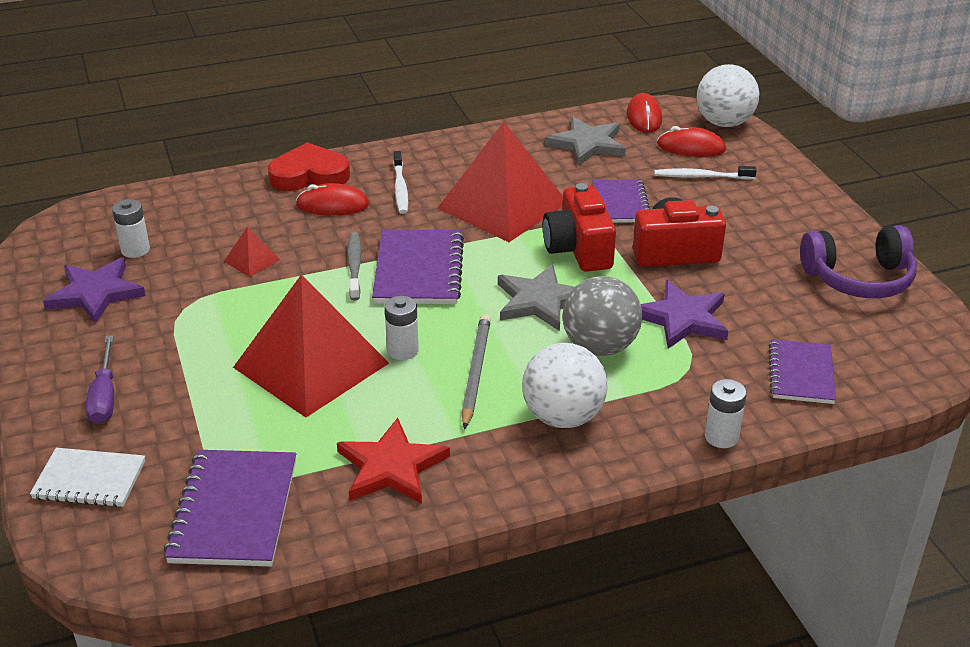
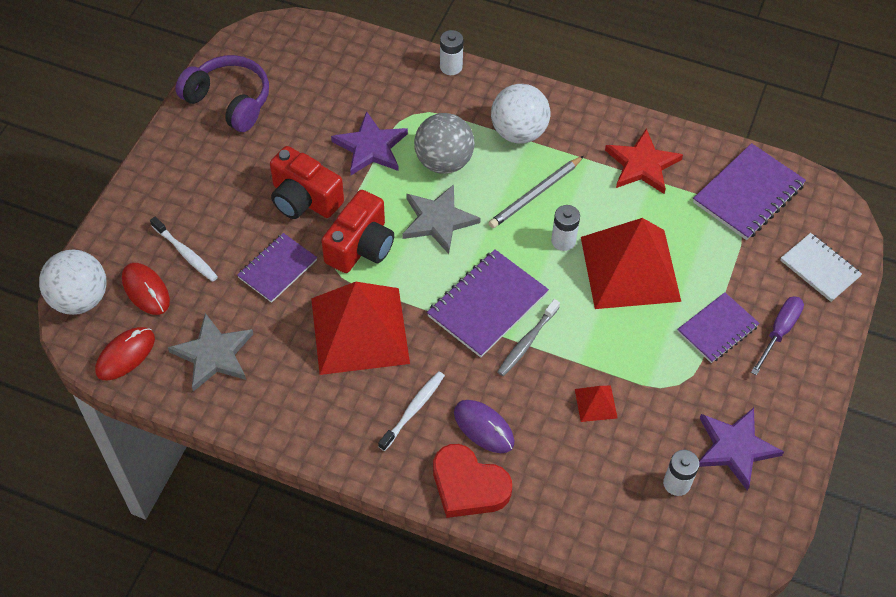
camera: 140 degrees left, 20 degrees up
(333, 205) = (483, 427): red mouse -> purple mouse
(801, 374) = (359, 70): purple notebook -> purple notebook (717, 329)

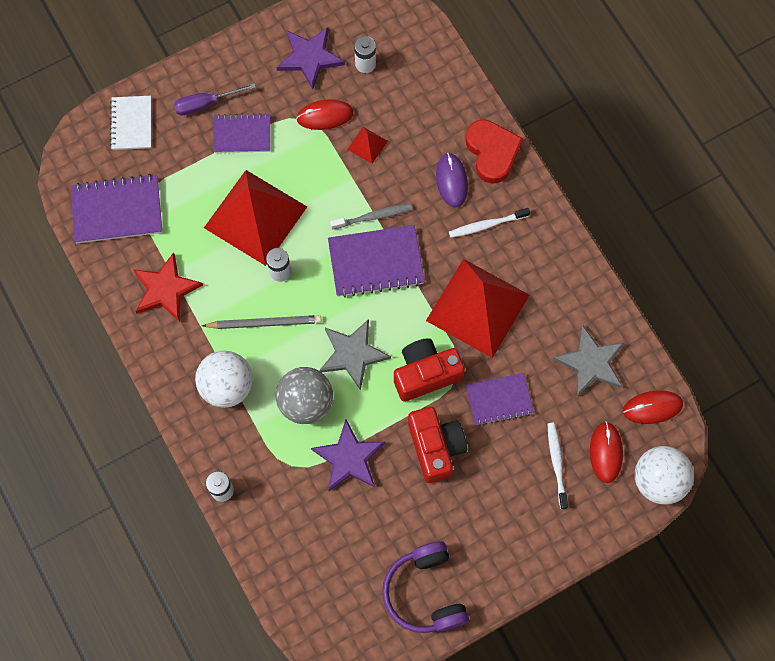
camera: 140 degrees left, 15 degrees up
(662, 401) = (325, 116): none -> red mouse

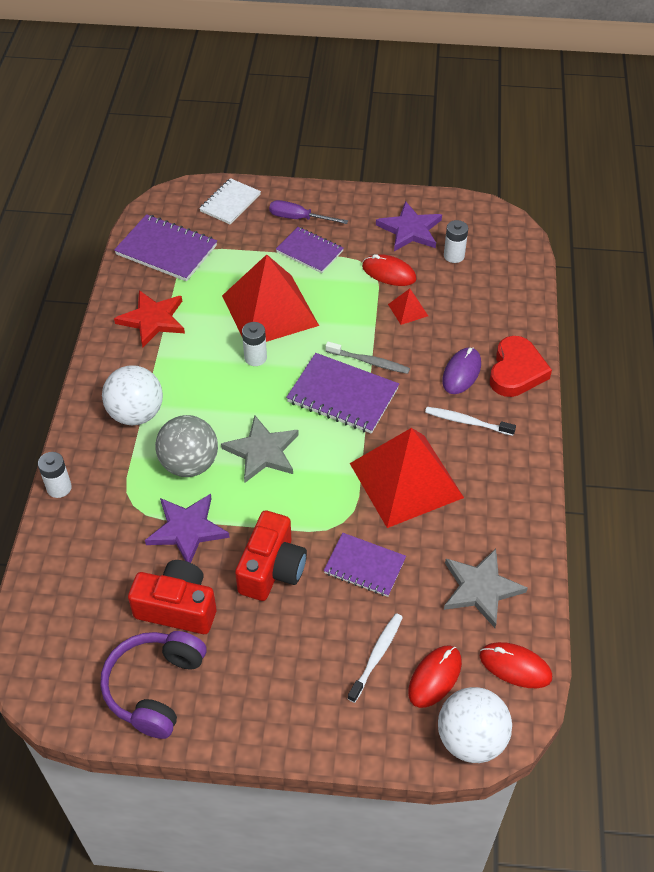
camera: 35 degrees right, 20 degrees down
(264, 323) = (209, 386): grey pencil -> none
(425, 374) = (313, 504): red camera -> red camera (177, 607)

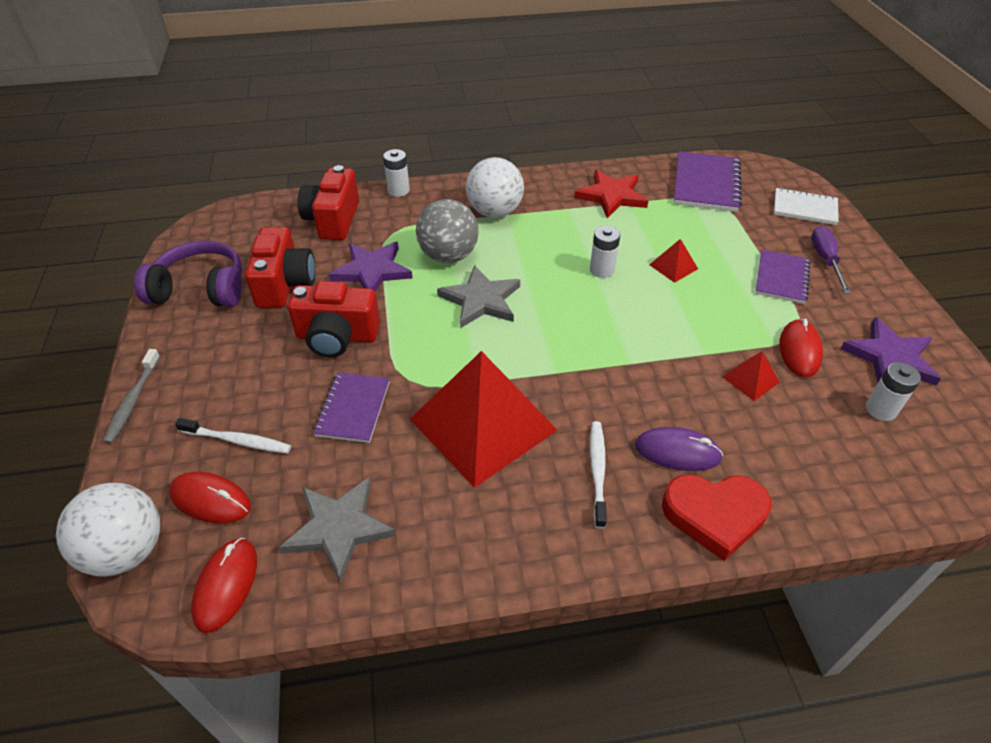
camera: 75 degrees right, 5 degrees down
(85, 554) = (333, 220): none -> red camera
(270, 310) = (673, 267): red pyramid -> red pyramid, size x0.40
(342, 395) = (583, 346): purple notebook -> none
(369, 362) = (645, 359): grey toothbrush -> grey toothbrush (133, 401)

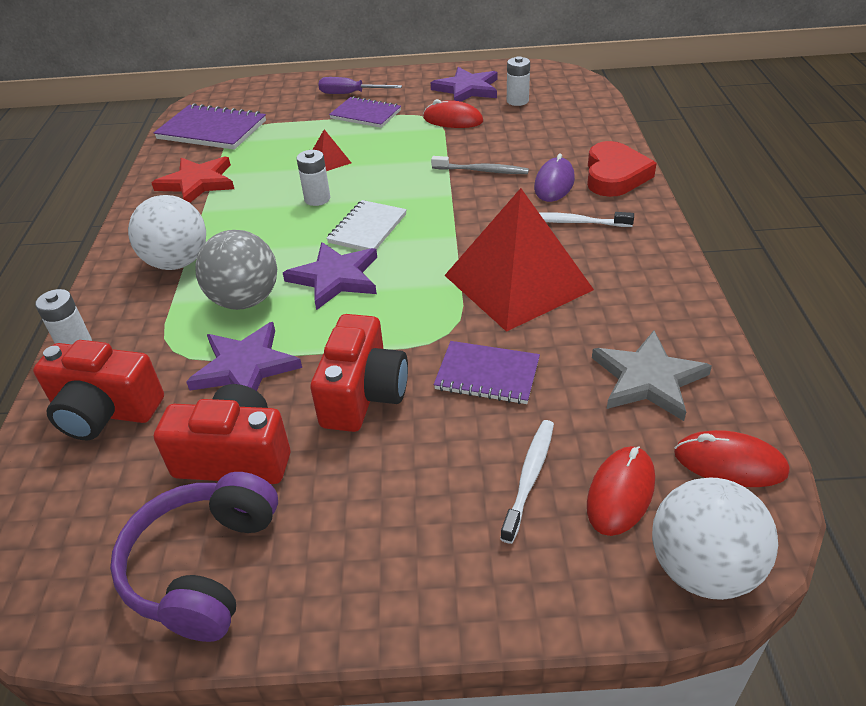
camera: 80 degrees left, 5 degrees down
(133, 401) = (445, 618): grey toothbrush -> grey toothbrush (482, 171)
(481, 300) = (335, 278): grey star -> purple star
(750, 379) = (480, 143): red pyramid -> none
(804, 208) = (278, 91): white notebook -> white notebook (367, 228)

